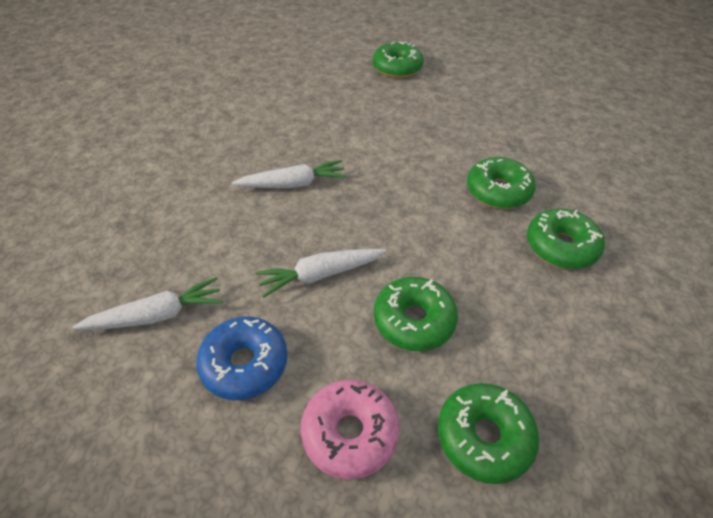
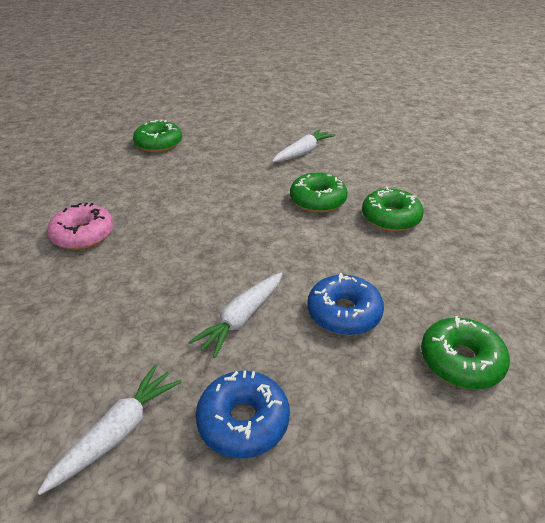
camera: 35 degrees left, 10 degrees down
(293, 184) = (150, 262): white carrot -> white carrot (303, 152)
(350, 433) = (375, 417): pink donut -> pink donut (83, 235)
(414, 320) = (344, 313): green donut -> blue donut

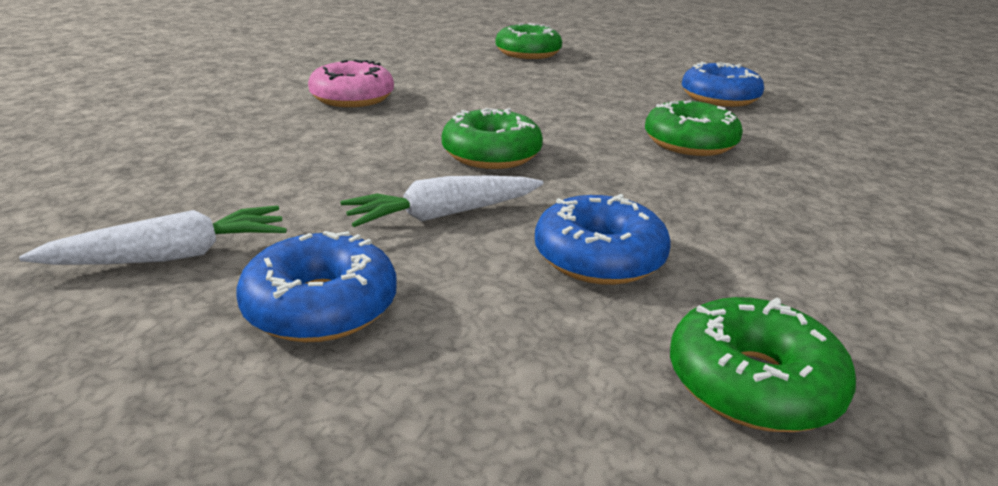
camera: 30 degrees right, 10 degrees down
(303, 152) = (719, 98): white carrot -> blue donut
(390, 218) = (796, 188): green donut -> green donut (491, 154)

